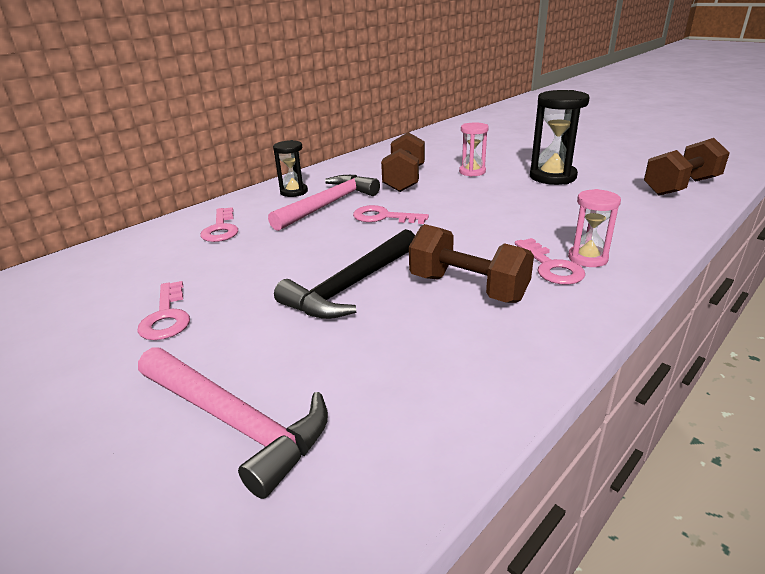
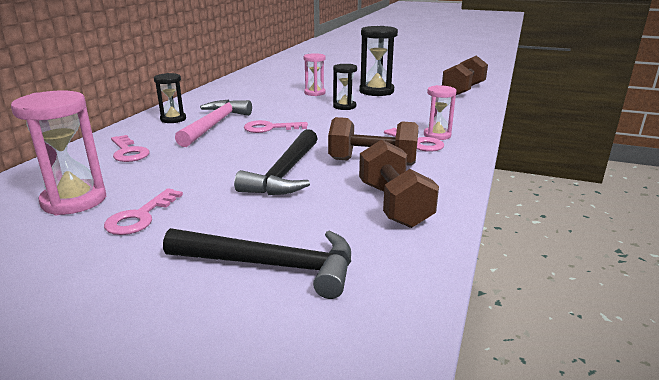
camera: 25 degrees left, 5 degrees down
(129, 282) = (74, 200): none -> pink hourglass
(166, 316) = (140, 217): pink key -> pink key turned 60 degrees clockwise
(235, 421) = (271, 265): pink hammer -> black hammer
(404, 179) = (264, 102): brown dumbbell -> brown dumbbell (394, 205)
(494, 196) = (344, 106): none -> black hourglass

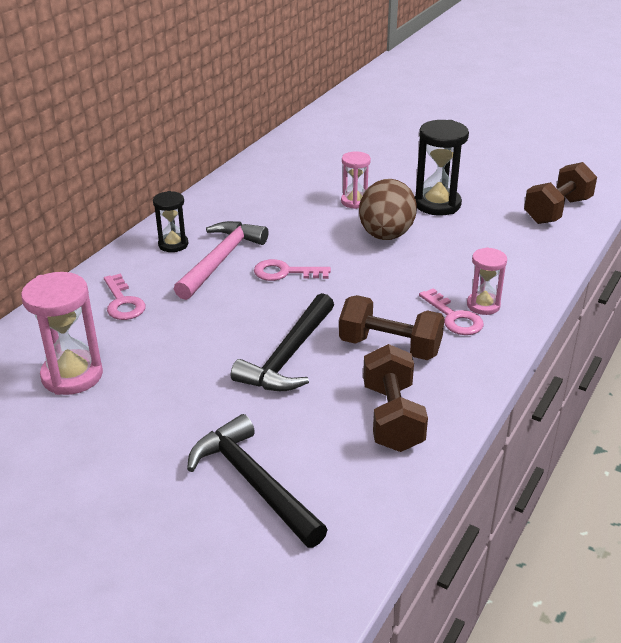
camera: 10 degrees right, 10 degrees up
(140, 217) = (136, 406): pink key -> none
(271, 265) = (253, 483): black hammer -> black hammer turned 150 degrees counterclockwise
(344, 106) = (386, 235): black hourglass -> brown egg

